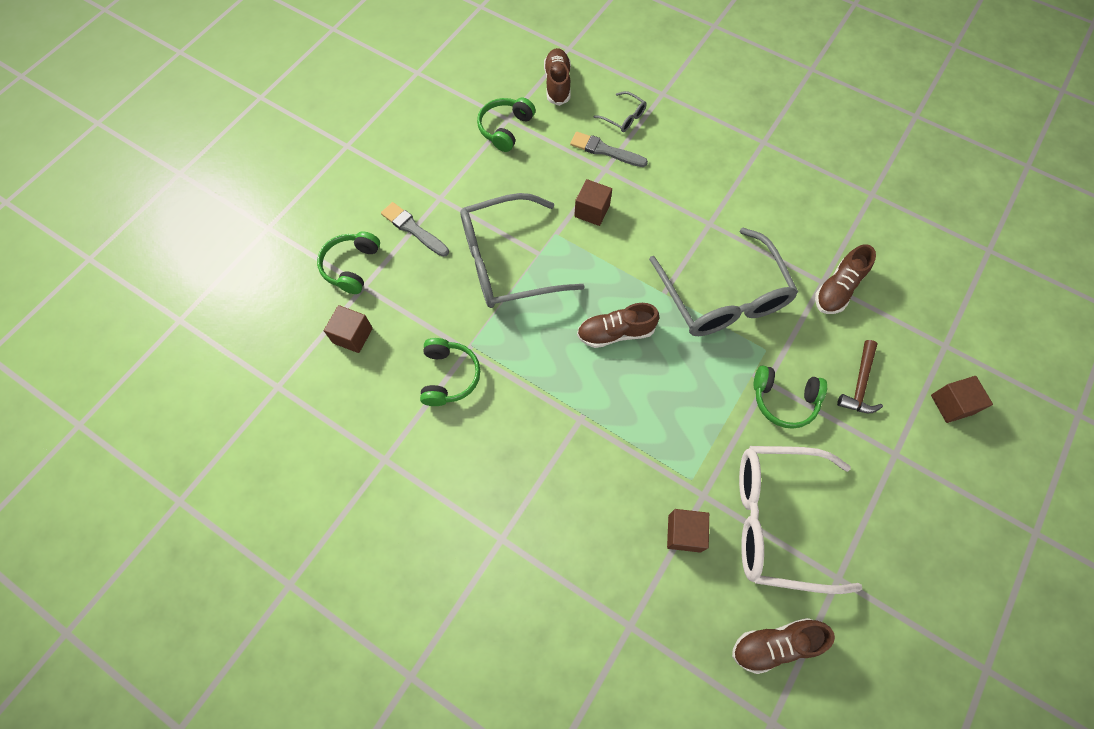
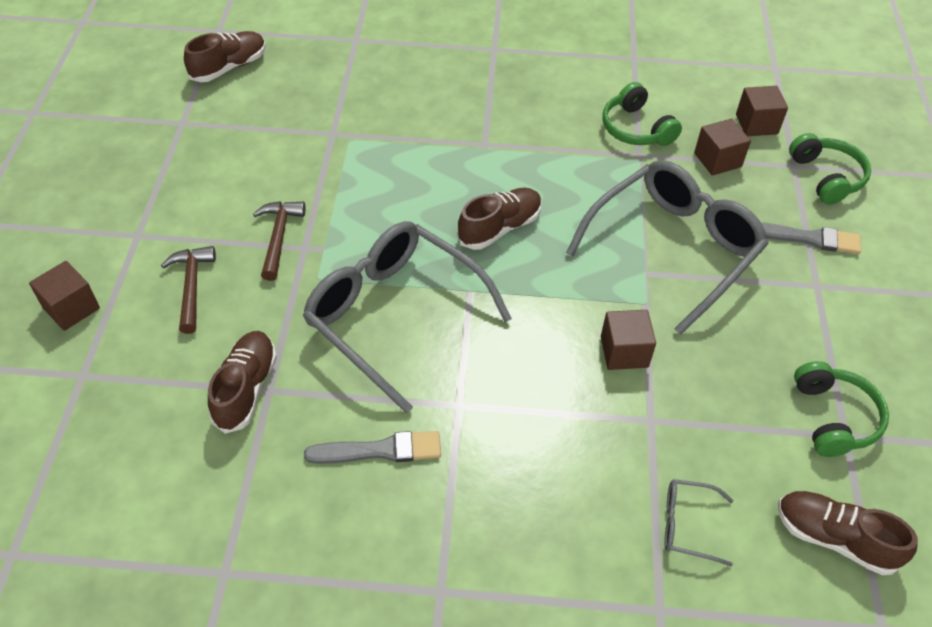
camera: 150 degrees right, 15 degrees down
(557, 84) = (834, 538): brown shoe -> brown shoe turned 150 degrees clockwise
(605, 150) = (672, 450): grey brush -> grey brush (380, 450)
(684, 533) = (338, 103): brown cube -> brown cube (717, 160)
(777, 520) = (253, 141): white glasses -> none
(784, 400) = (278, 237): green headphones -> brown hammer

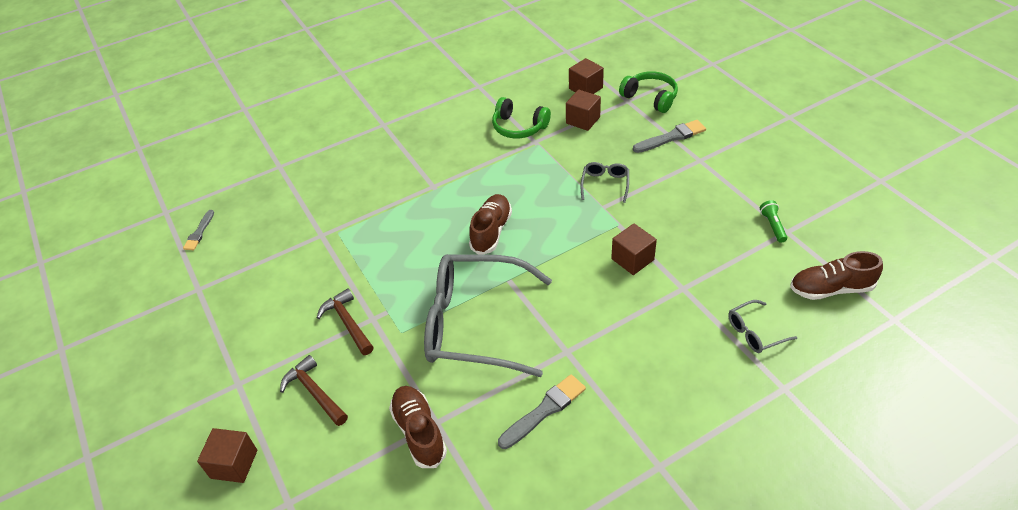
camera: 30 degrees left, 5 degrees down
(229, 67) = (199, 232): brown shoe -> grey brush
(673, 248) = (605, 184): grey glasses -> grey glasses, size x0.41
(833, 417) = (772, 226): green headphones -> green flashlight

